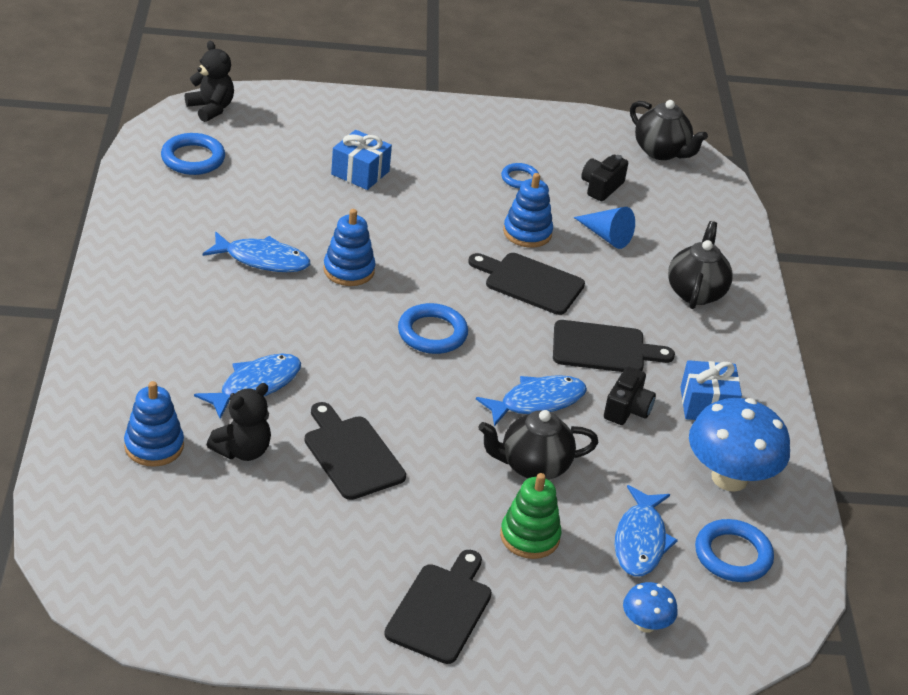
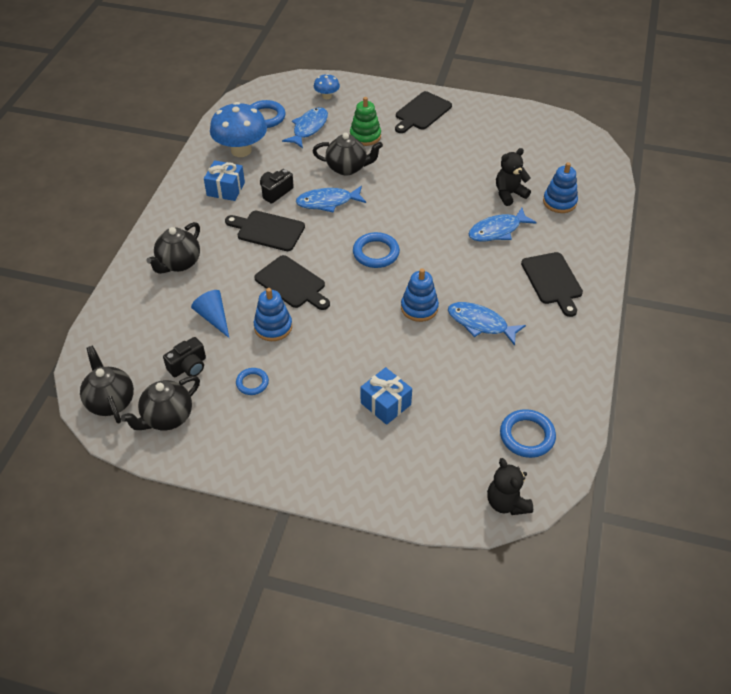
camera: 160 degrees left, 10 degrees up
(351, 454) = (448, 185): black cutting board -> black cutting board (552, 281)
(592, 144) = (167, 417): none -> black teapot

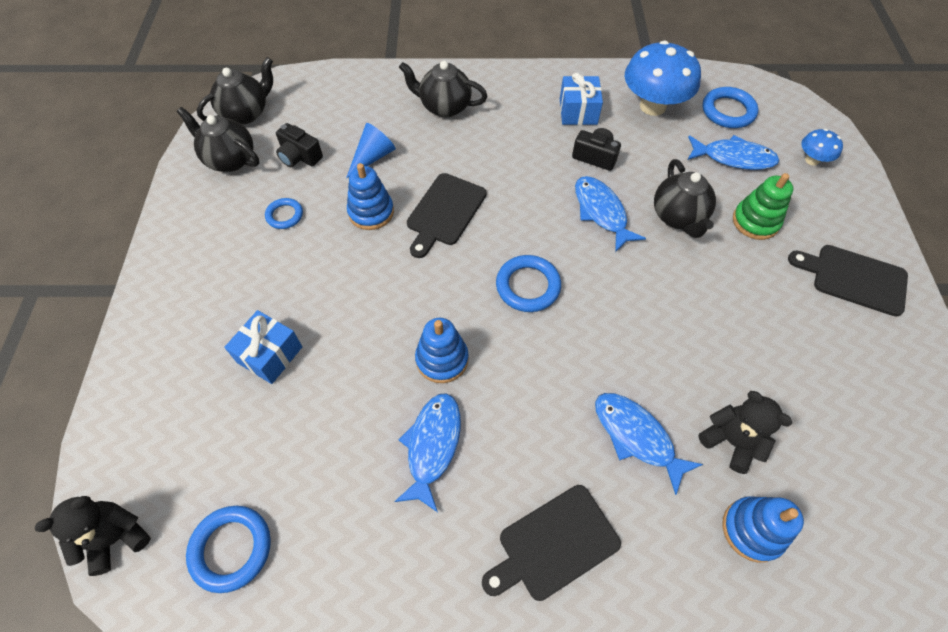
camera: 75 degrees right, 10 degrees up
(268, 230) = (525, 167): black cutting board -> none

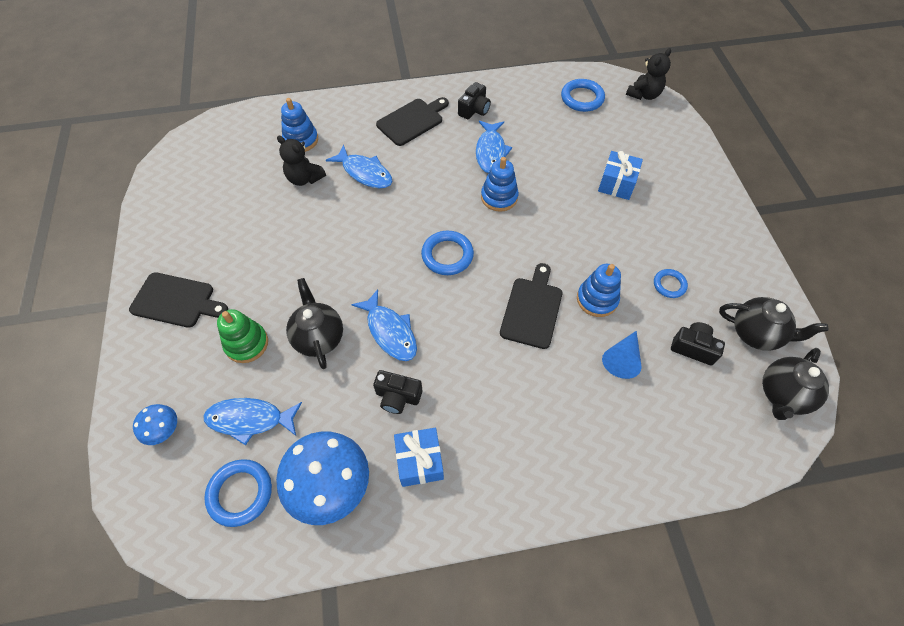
camera: 170 degrees right, 0 degrees up
(437, 553) = (474, 110): none -> black camera
(444, 107) = (574, 442): black teapot -> none

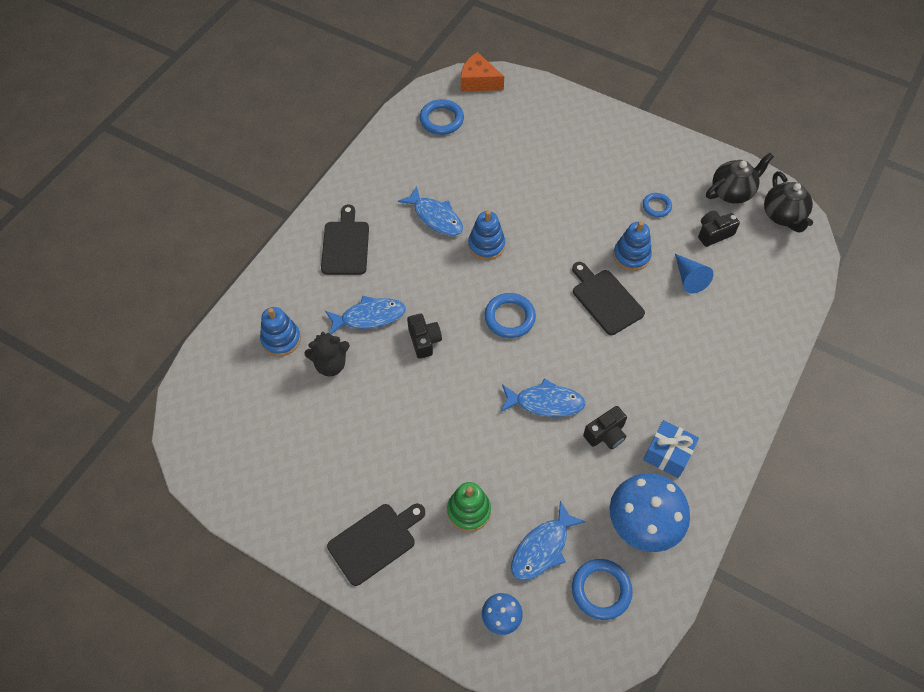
camera: 50 degrees left, 0 degrees up
(318, 337) = (508, 454): black teapot -> none
(474, 110) = (379, 195): black camera -> black camera (424, 340)
(617, 184) = (545, 166): blue gift -> none
(644, 95) = (478, 81): black teddy bear -> orange cheese

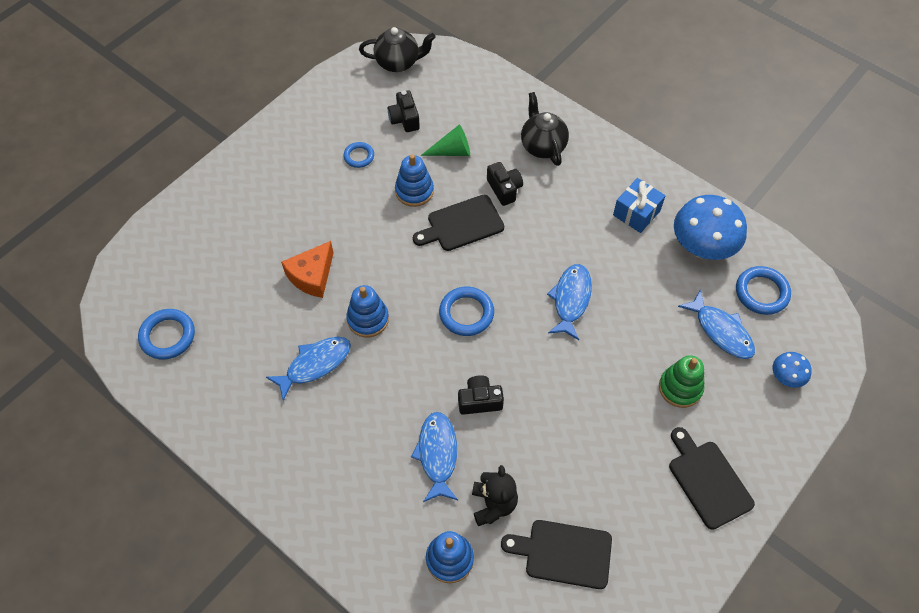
camera: 80 degrees left, 0 degrees up
(345, 245) = (329, 470): black cutting board -> black cutting board (563, 553)
(478, 81) = (121, 286): orange cheese -> orange cheese (312, 276)
(605, 434) = (611, 256): black camera -> black camera (504, 189)
(689, 278) = (452, 151): blue cone -> green cone
(732, 192) = (359, 92): black teapot -> black teapot (542, 146)

